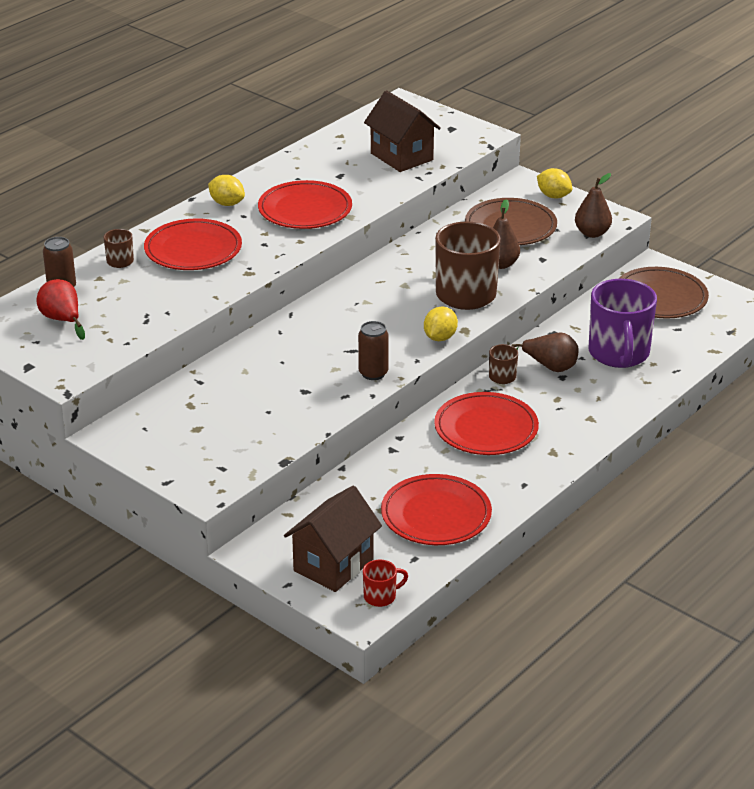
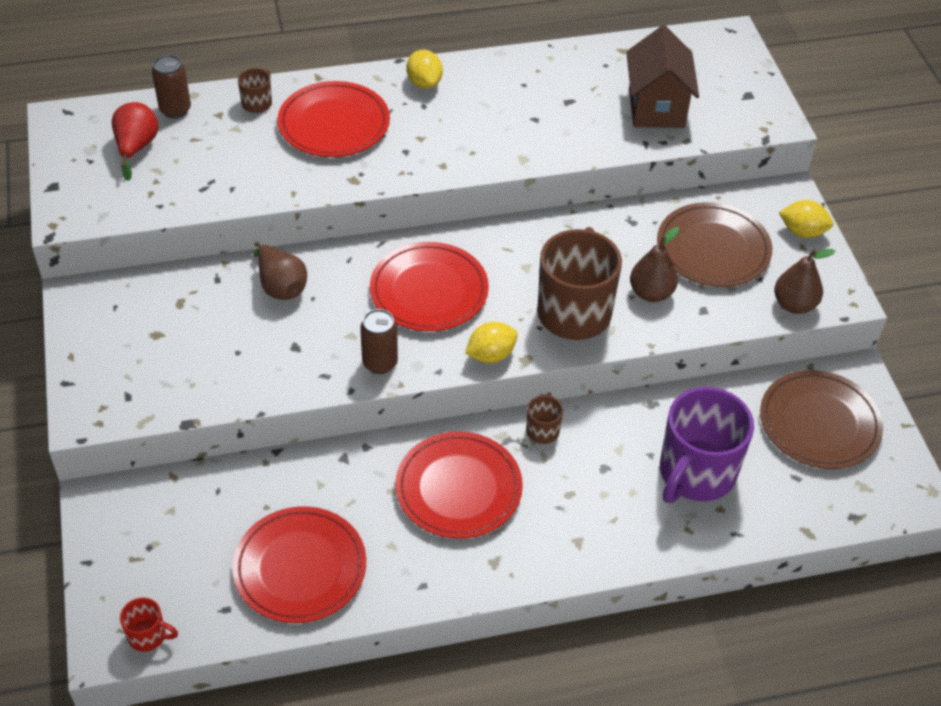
camera: 35 degrees right, 15 degrees up
(305, 210) = (488, 128): red plate -> red plate (429, 291)
(333, 565) = (148, 566): brown house -> none
(550, 367) = (604, 447): brown pear -> brown pear (281, 286)
(553, 196) = (802, 232): yellow lemon -> yellow lemon turned 60 degrees counterclockwise

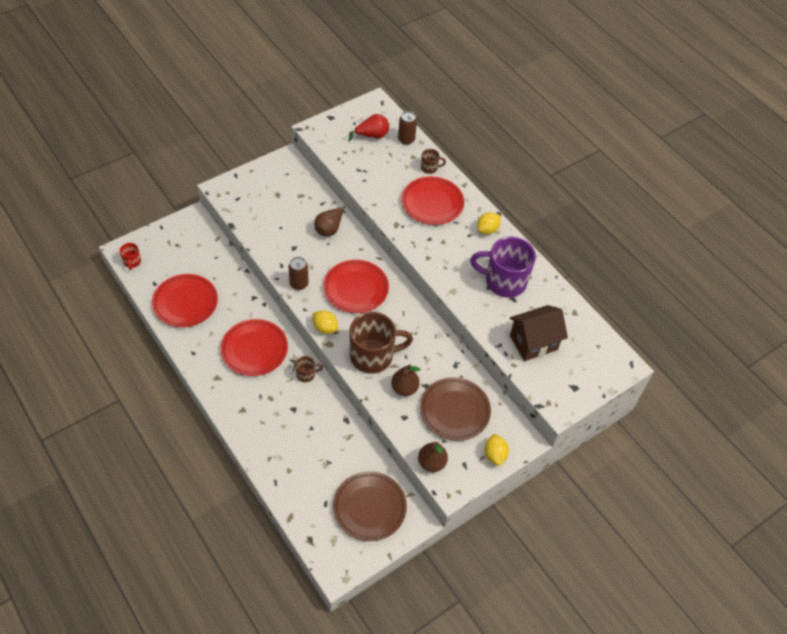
camera: 65 degrees right, 5 degrees up
(695, 473) = (307, 453): purple mug -> purple mug (504, 281)

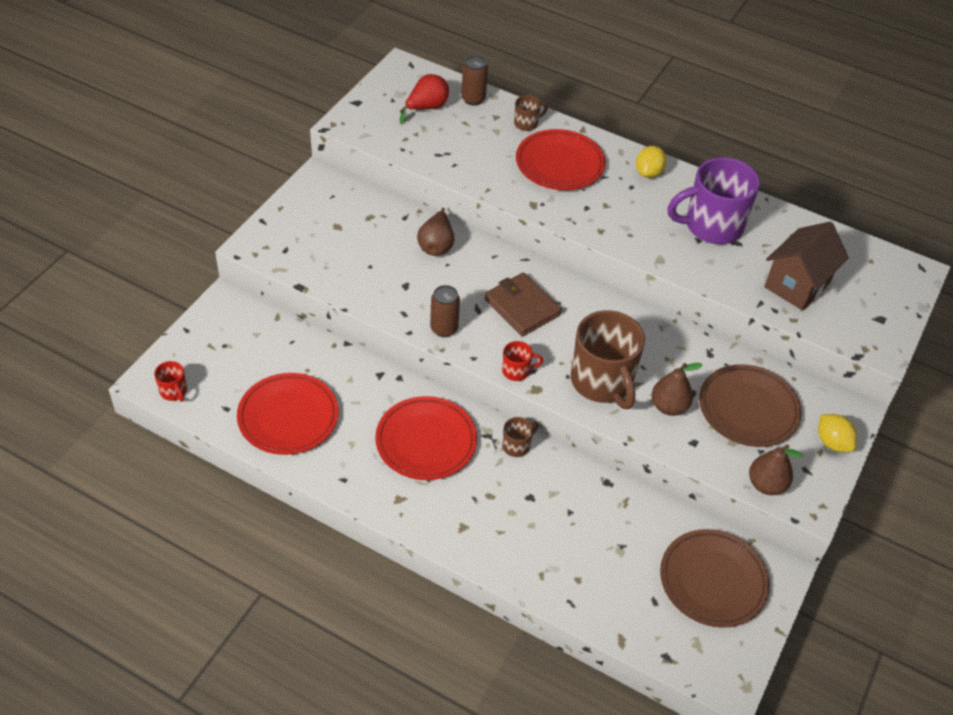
camera: 25 degrees left, 5 degrees down
(325, 328) = (517, 371): yellow lemon -> red mug
(356, 288) = (522, 307): red plate -> brown wallet
(373, 356) = (602, 382): brown mug -> brown mug turned 105 degrees clockwise

